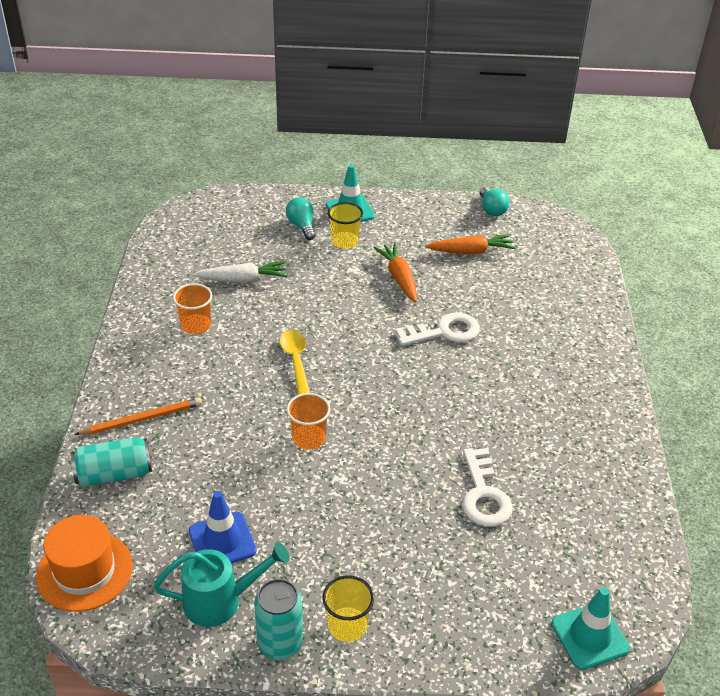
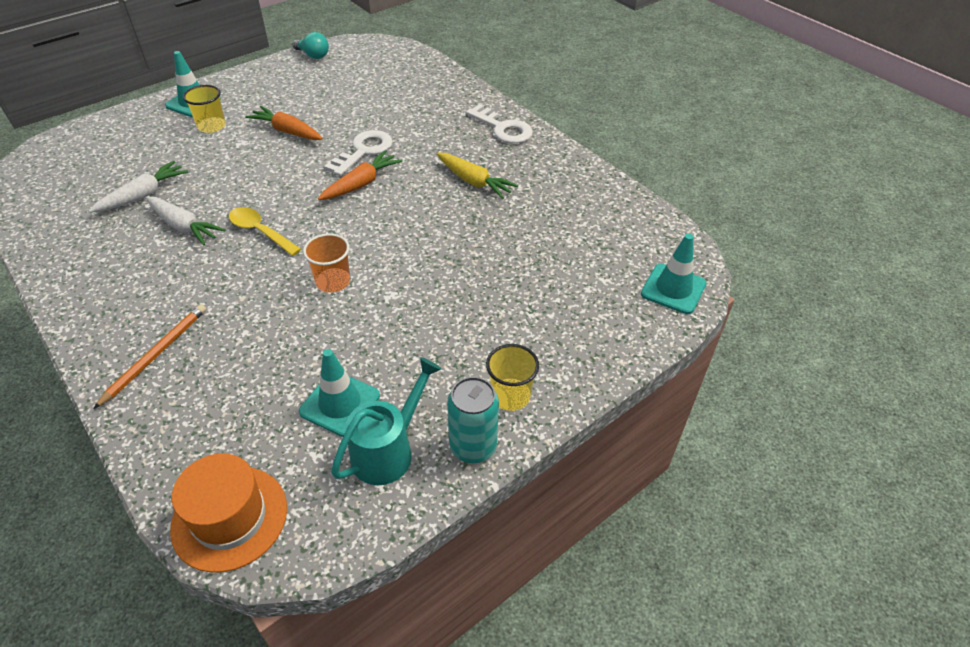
camera: 40 degrees left, 5 degrees up
(114, 474) = (174, 417): turquoise can -> none
(195, 325) = (132, 252): orange cup -> none
(222, 541) = (340, 404): blue traffic cone -> turquoise traffic cone
(247, 324) = (184, 227): none -> white carrot
(302, 226) = (159, 131): turquoise light bulb -> none
(471, 251) = (327, 89): orange carrot -> orange carrot (361, 184)
(484, 495) = (510, 243): white key -> white key (503, 128)
(512, 417) = (474, 182): none -> yellow carrot

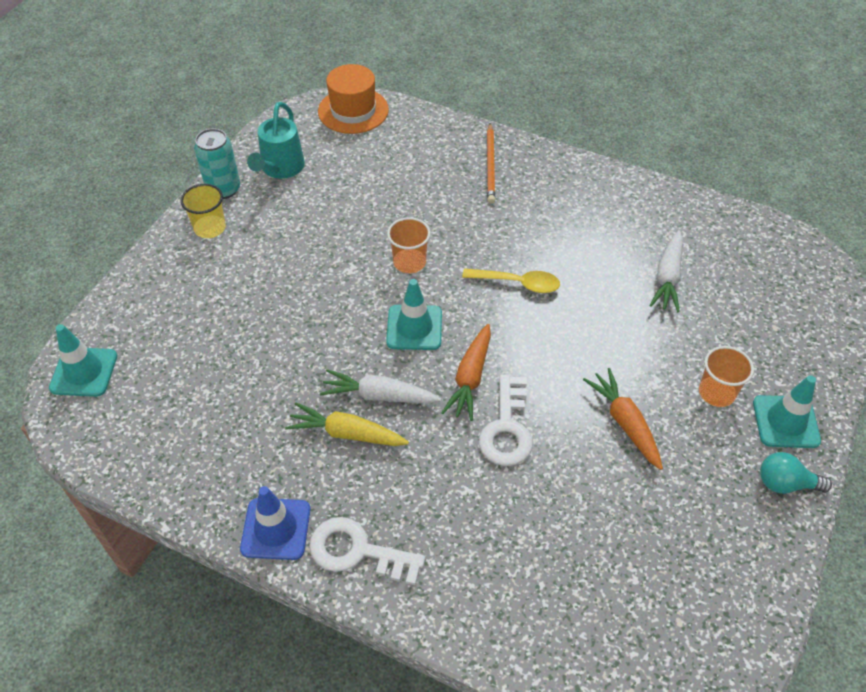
camera: 155 degrees right, 5 degrees up
(184, 227) = (590, 262): white carrot -> white carrot (378, 395)
(211, 126) = (716, 392): yellow cup -> orange cup
(287, 131) = (624, 422): orange carrot -> orange carrot turned 120 degrees counterclockwise
(313, 55) = (753, 606): turquoise light bulb -> turquoise light bulb (785, 483)
(340, 404) = (333, 182): turquoise traffic cone -> turquoise traffic cone (414, 327)
(548, 151) = (276, 529): none -> blue traffic cone

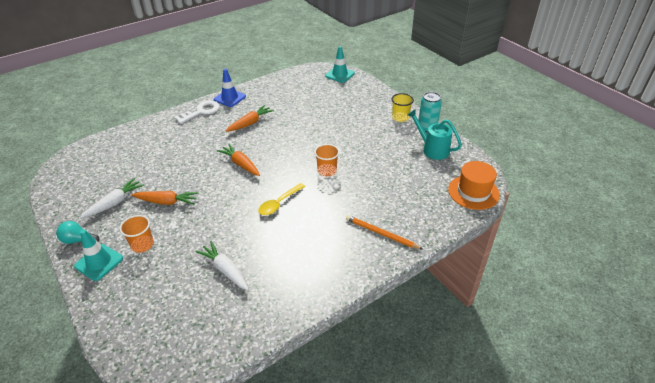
camera: 120 degrees right, 10 degrees down
(346, 433) = (250, 123): yellow carrot -> orange carrot
(378, 395) = (259, 136): white carrot -> white carrot (115, 202)
(414, 327) = (284, 158): turquoise traffic cone -> none
(507, 428) = (205, 164): white key -> none
(785, 483) = (78, 240): turquoise light bulb -> turquoise light bulb turned 120 degrees counterclockwise

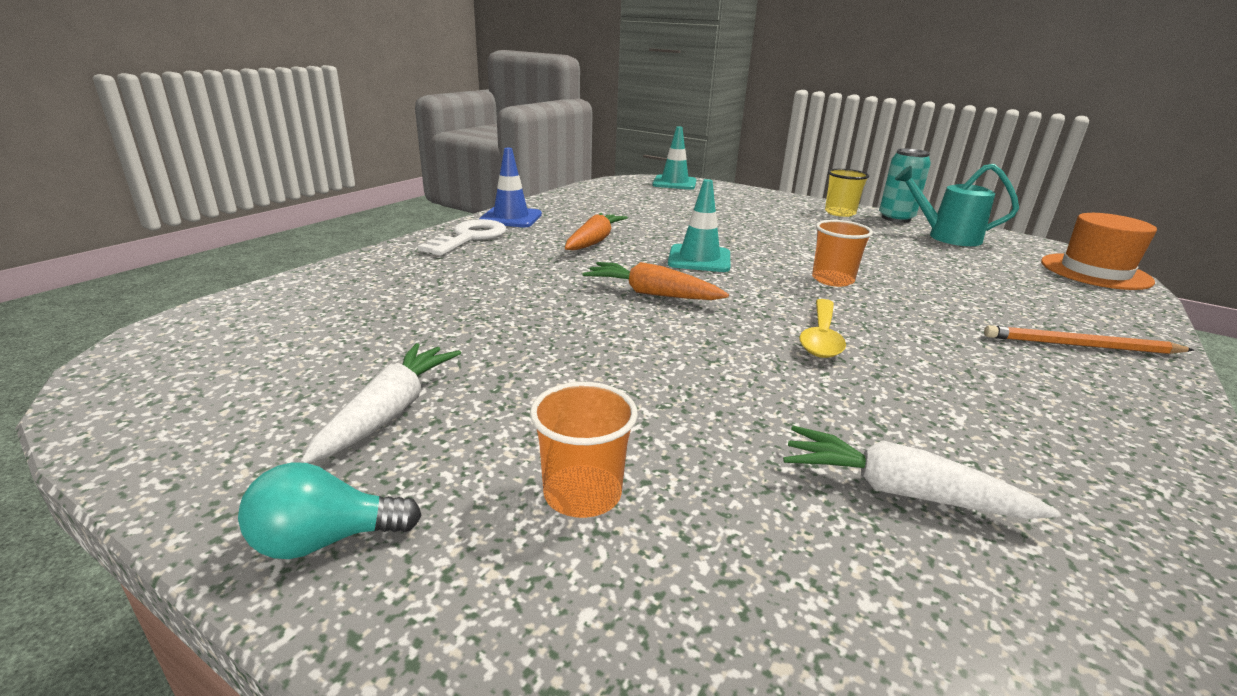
camera: 25 degrees left, 15 degrees down
(99, 262) = (470, 590): turquoise traffic cone -> turquoise traffic cone (699, 259)
(167, 202) = (551, 382): orange carrot -> none

